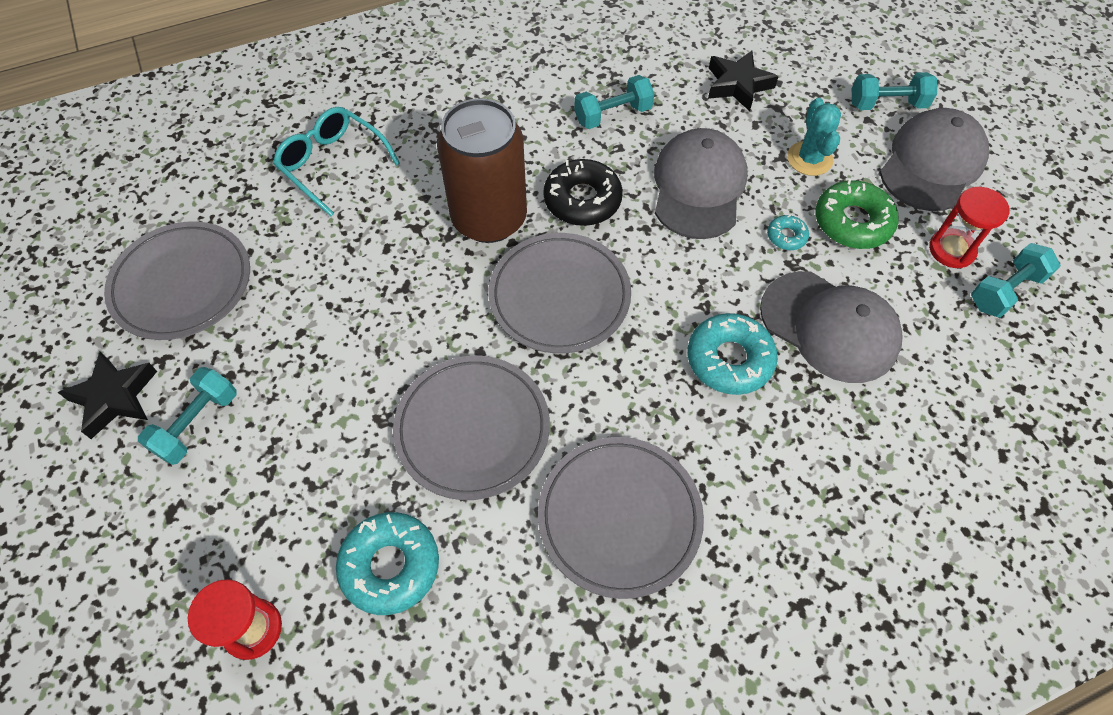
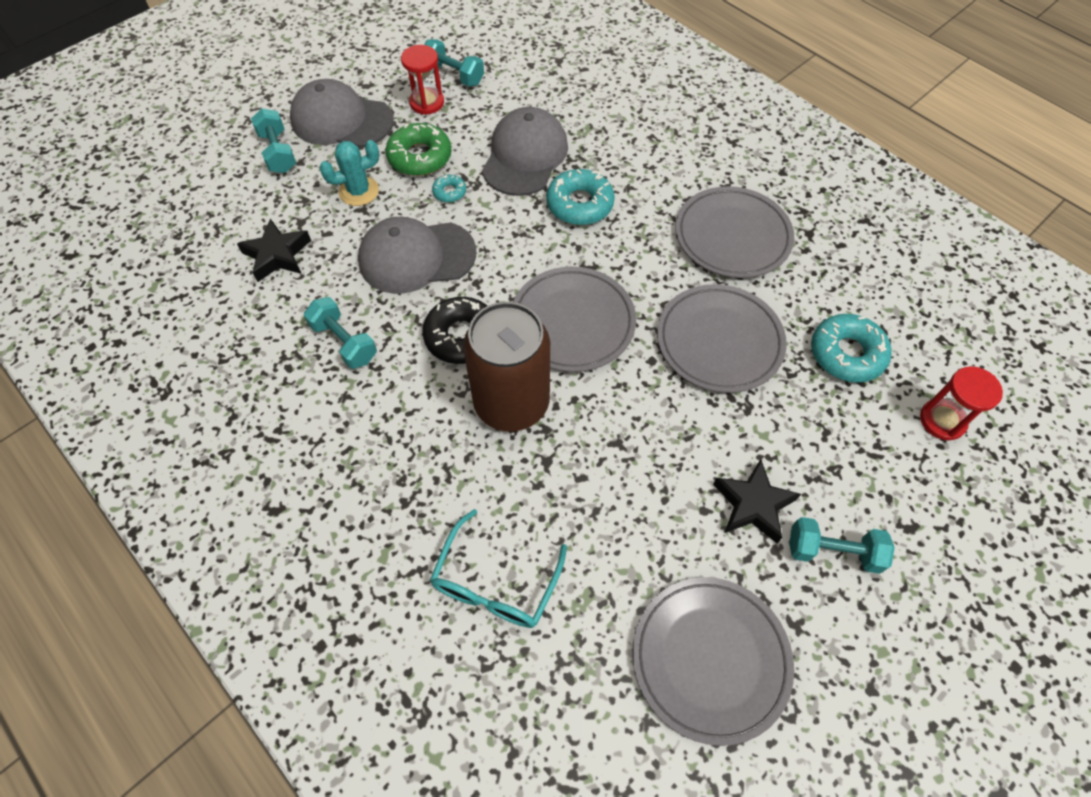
camera: 110 degrees left, 0 degrees up
(114, 397) = (854, 646): black star -> black star (753, 504)

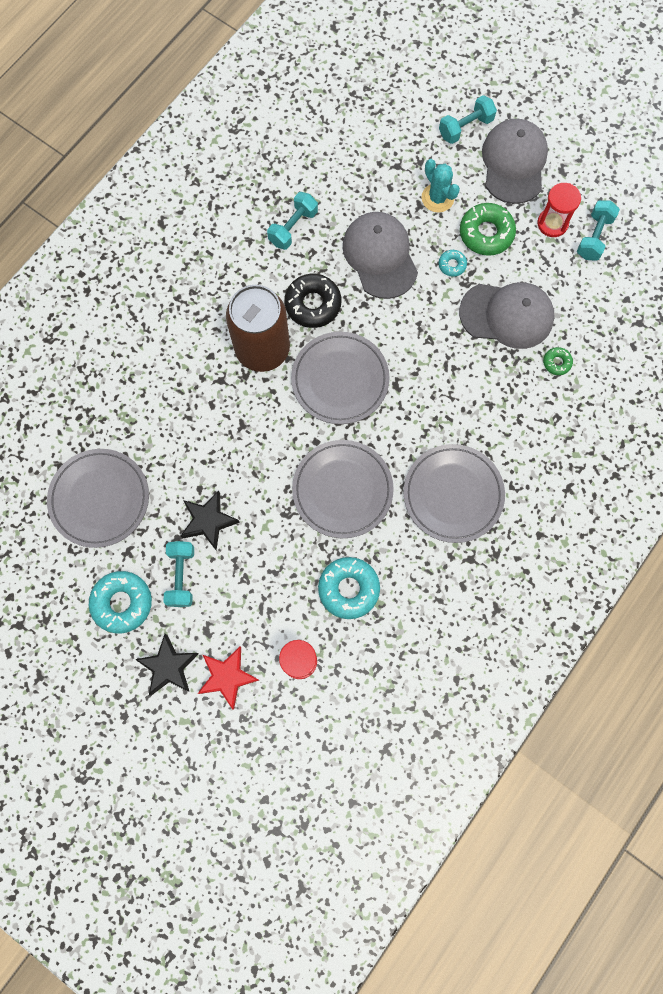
camera: 80 degrees right, 15 degrees up
(277, 255) = (362, 160): black star -> black star (168, 667)
(496, 582) = (132, 364): turquoise glasses -> none
(579, 204) = (461, 367): turquoise donut -> turquoise donut (122, 603)
(590, 126) = (557, 363): none -> green donut
(971, 509) = (227, 677): none -> red star

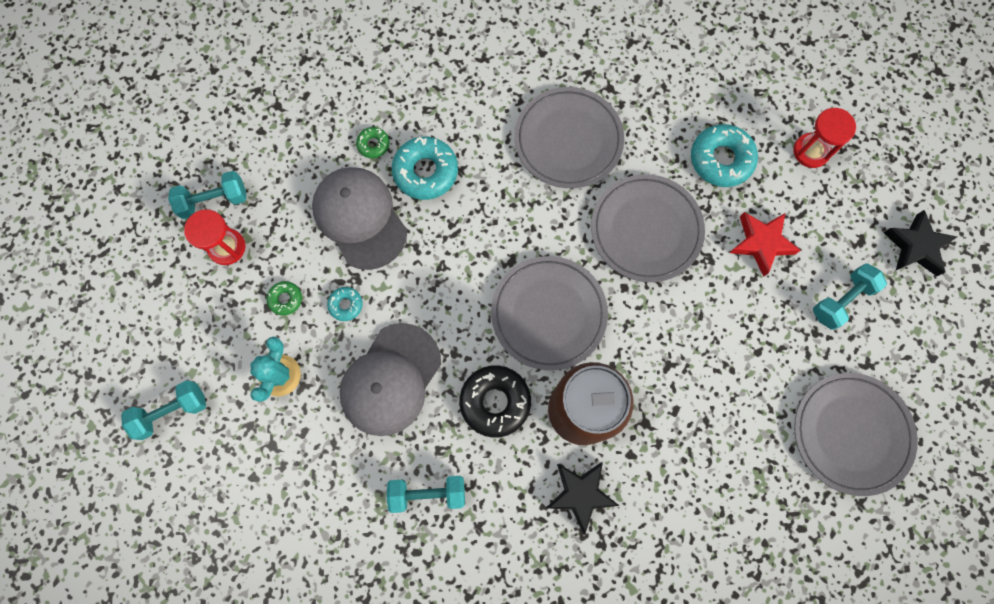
camera: 130 degrees left, 0 degrees up
(122, 603) = (910, 330): turquoise donut -> turquoise donut (425, 172)
(208, 521) = (777, 319): black star -> black star (580, 494)
(227, 677) = (876, 195): red star -> red star (761, 243)
(465, 128) = (172, 411): turquoise dumbbell -> turquoise dumbbell turned 45 degrees counterclockwise
(486, 233) = (285, 299): green donut -> green donut, size x0.51
(514, 163) = (181, 332): grey cap -> none

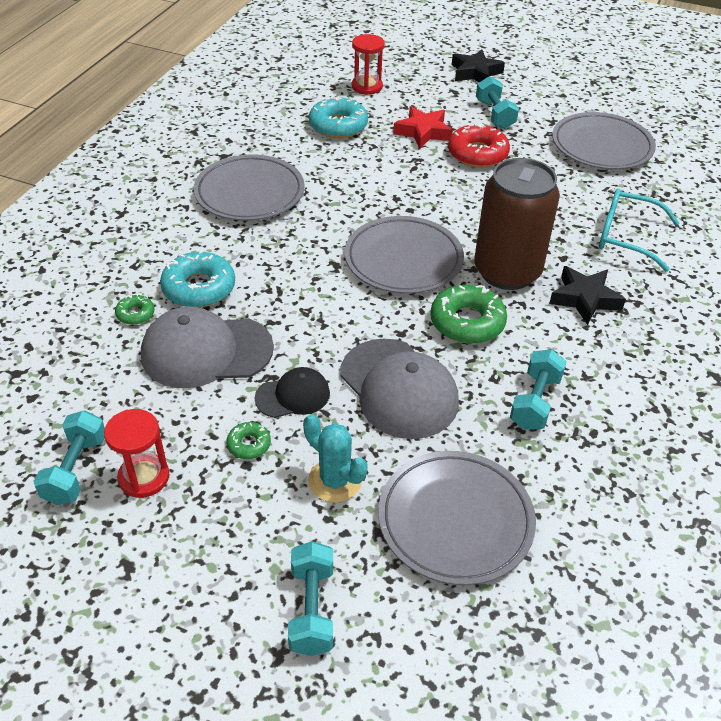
camera: 65 degrees left, 30 degrees down
(346, 305) = (293, 396): turquoise donut -> black cap
(495, 402) = (467, 322): black donut -> green donut
(646, 230) = (367, 181): grey plate -> grey plate (455, 520)
(698, 507) = (626, 237): none -> turquoise glasses
(755, 312) = (477, 154): none -> red donut

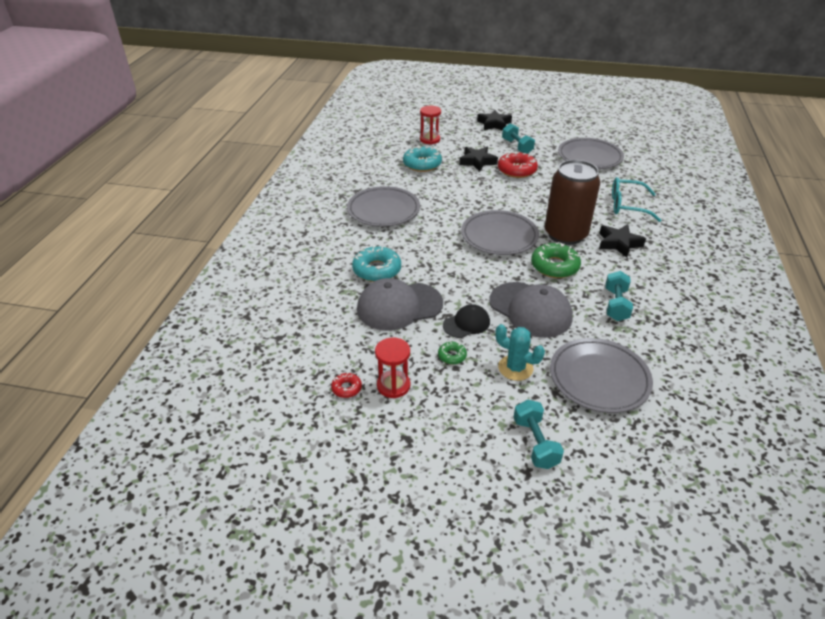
camera: 10 degrees left, 5 degrees down
(76, 469) = (346, 388): turquoise dumbbell -> red donut
(135, 314) = (342, 291): green donut -> none
(423, 132) = (477, 161): red star -> black star

